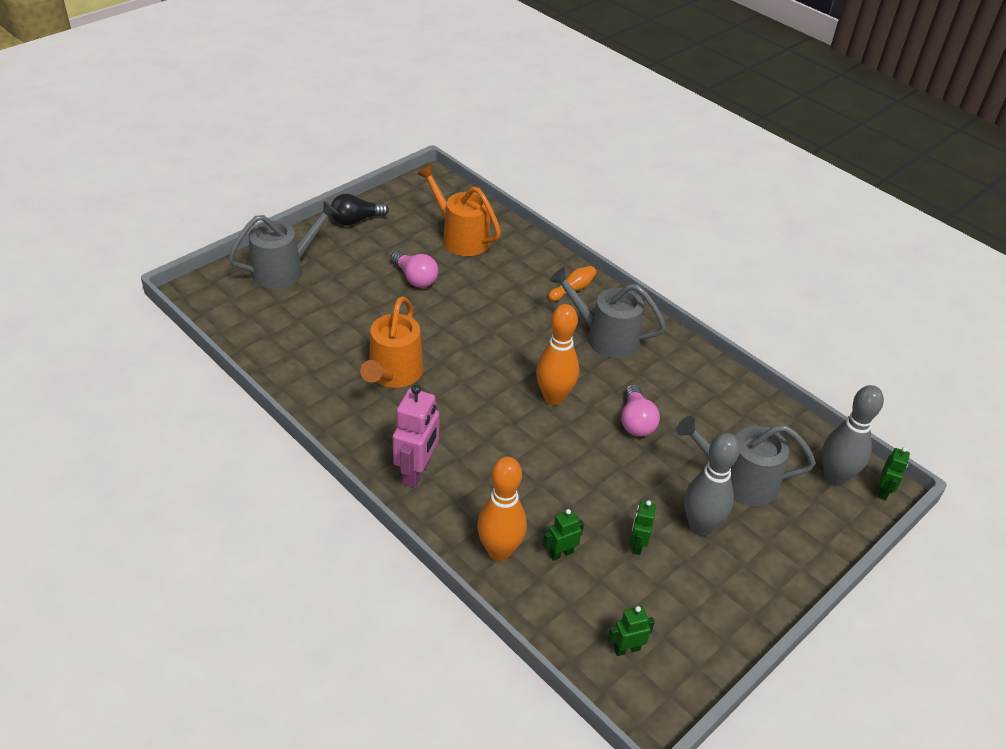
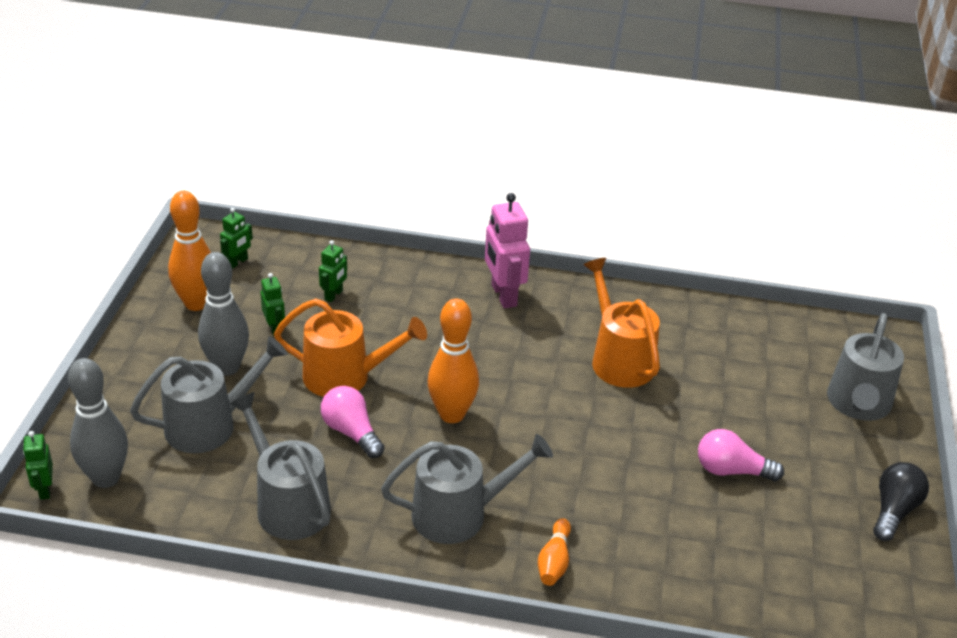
camera: 145 degrees right, 5 degrees down
(461, 237) = (758, 561): orange watering can -> orange watering can (345, 376)
(499, 551) = (383, 276): orange bowling pin -> orange bowling pin (196, 303)
(712, 396) = (288, 504): none -> grey watering can

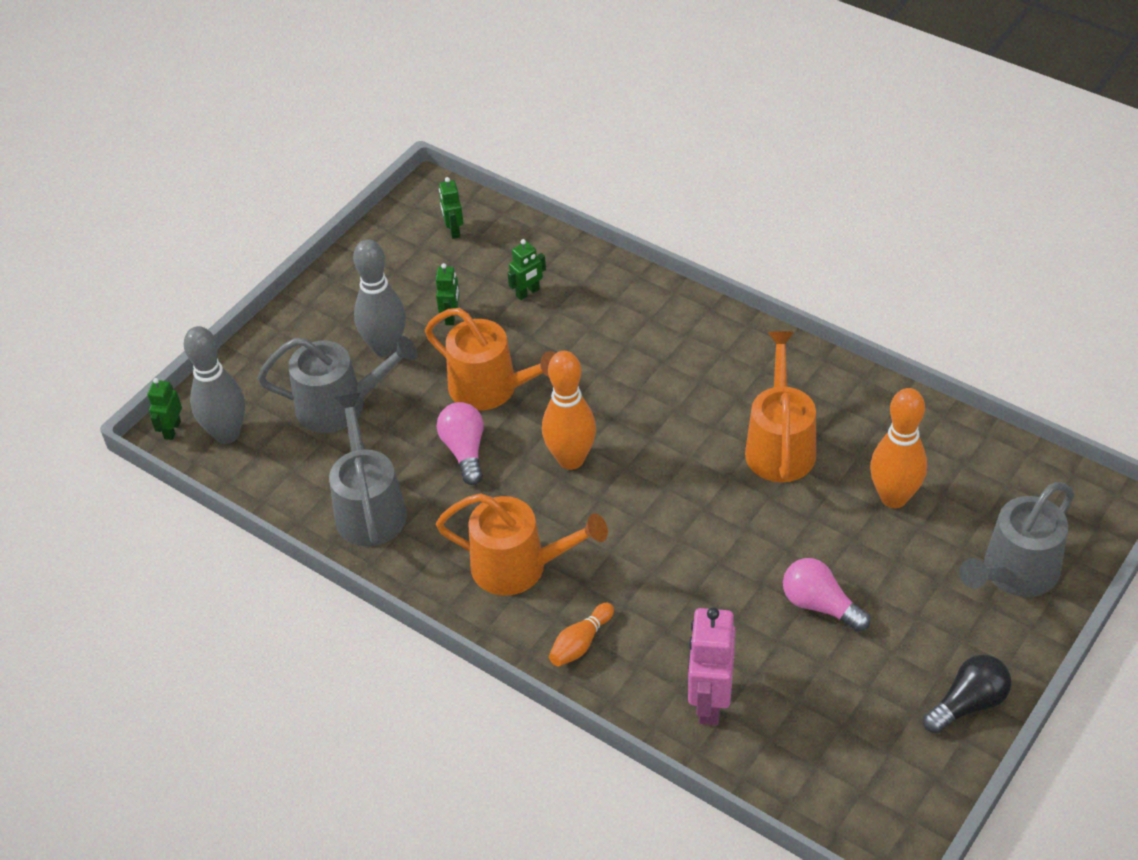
camera: 30 degrees right, 10 degrees up
(196, 303) = (391, 269): orange bowling pin -> orange bowling pin (893, 497)
(237, 262) = (453, 230): green robot -> green robot turned 105 degrees clockwise
(459, 514) = (518, 566): grey watering can -> orange watering can
(503, 295) = (701, 337): pink robot -> pink robot (709, 702)

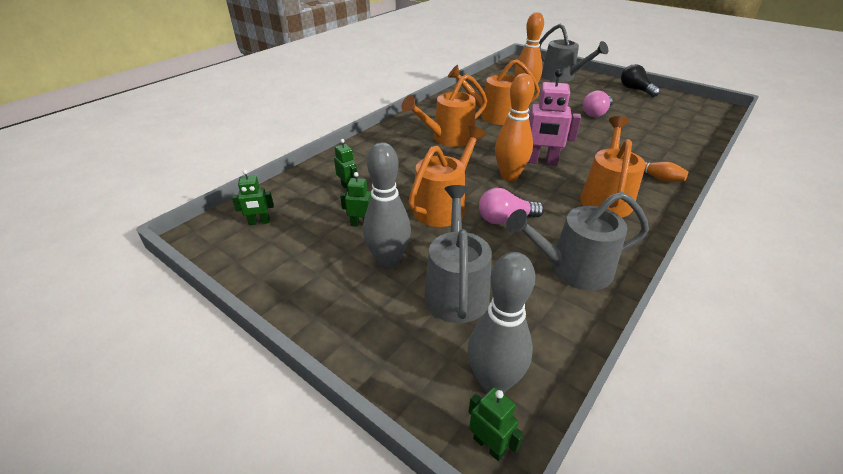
camera: 90 degrees left, 10 degrees down
(172, 430) = (489, 445): green robot -> green robot turned 150 degrees counterclockwise
(683, 387) = (448, 138): none -> orange watering can
(709, 702) = (672, 142): pink robot -> pink robot (541, 161)

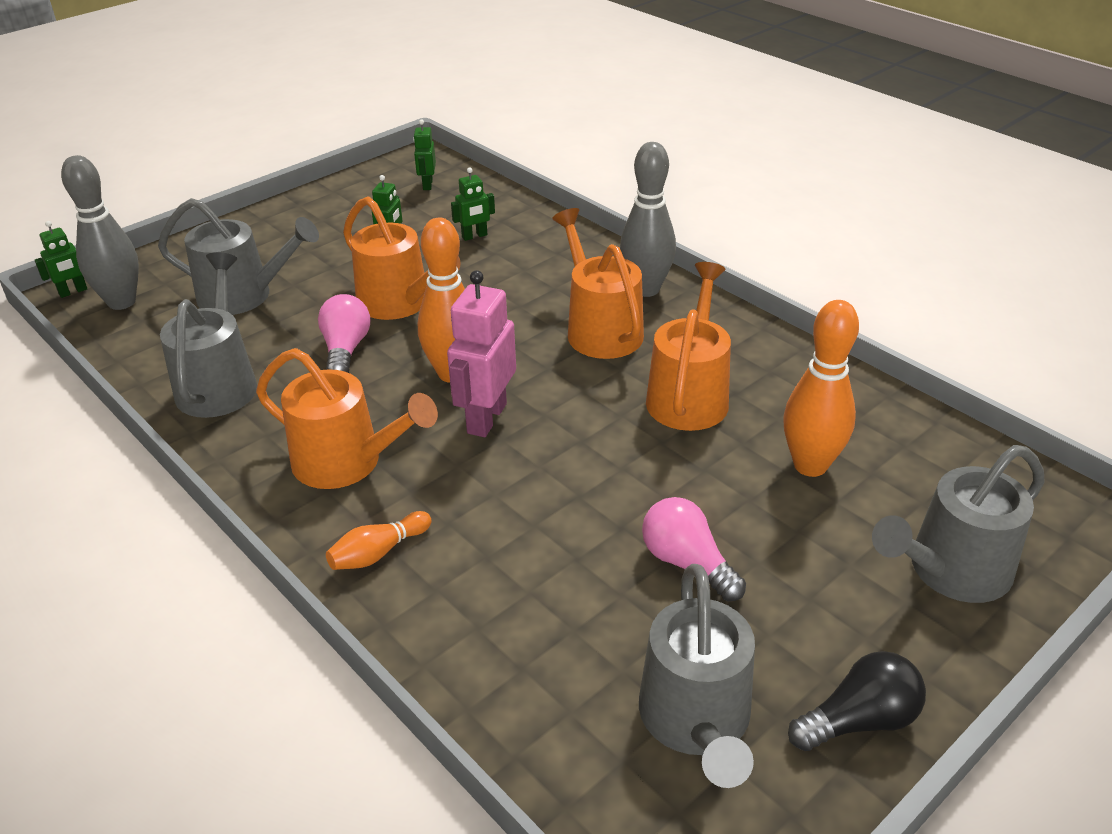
camera: 100 degrees right, 0 degrees up
(388, 261) = (315, 258): grey bowling pin -> grey bowling pin (646, 289)
(663, 110) = (696, 721): none -> grey watering can

